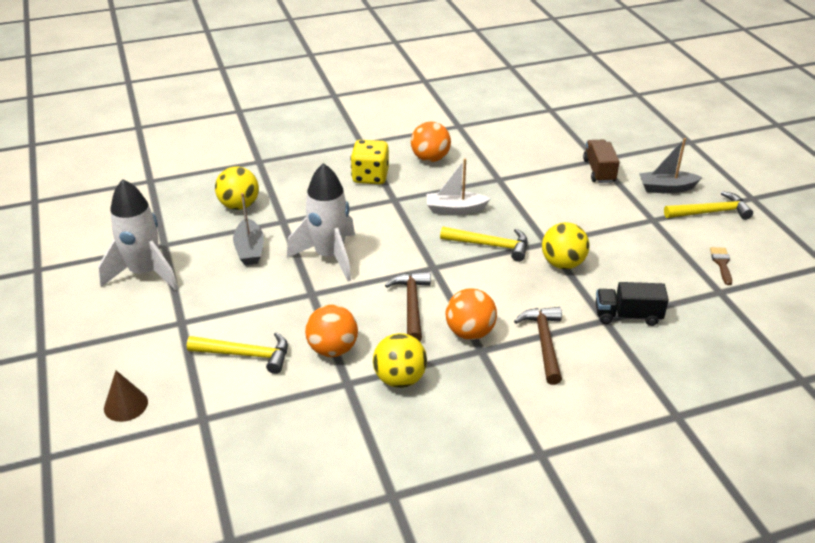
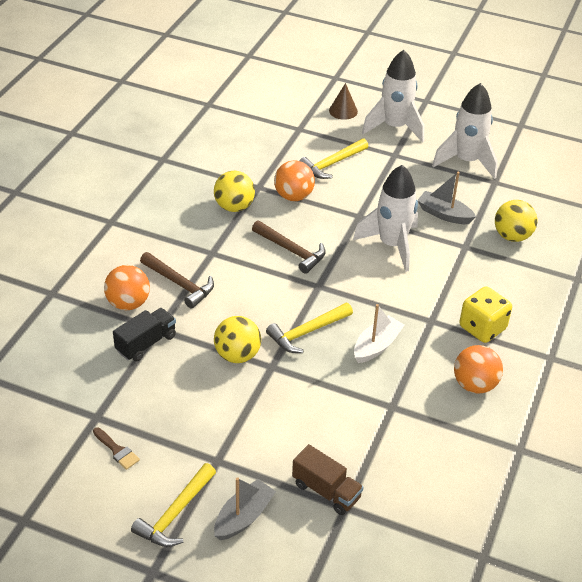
camera: 130 degrees right, 5 degrees up
(125, 348) = (394, 127): none -> white rocket
(470, 332) = (233, 259): orange ball -> orange ball (128, 303)

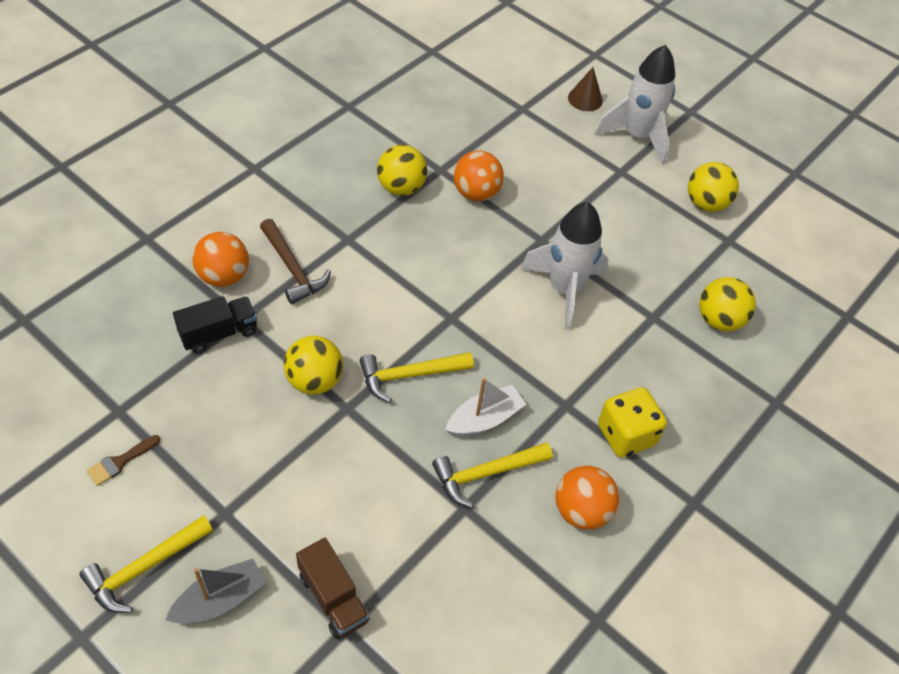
camera: 15 degrees right, 10 degrees up
(117, 450) = (120, 462): brown brush -> brown brush turned 75 degrees clockwise
(291, 251) = (441, 263): brown hammer -> none
(332, 164) = (541, 163): yellow hammer -> yellow hammer (486, 473)
(444, 214) = (646, 266): grey boat -> none
(466, 161) = (706, 204): white rocket -> yellow ball

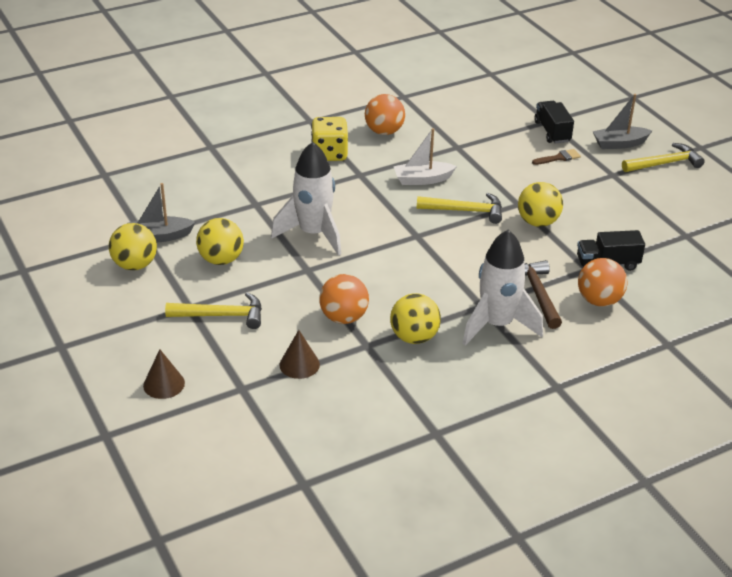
camera: 155 degrees left, 15 degrees down
(120, 462) = (683, 210): brown brush -> brown brush (559, 158)
(333, 598) = (552, 132): brown truck -> black truck
(486, 473) = (435, 157): yellow hammer -> yellow hammer (221, 315)
(489, 139) = (299, 364): none -> brown cone
(637, 136) = (142, 334): white rocket -> white rocket (497, 325)
(714, 244) = (159, 236): none -> grey boat
(719, 320) = (206, 192): yellow ball -> yellow ball (221, 260)

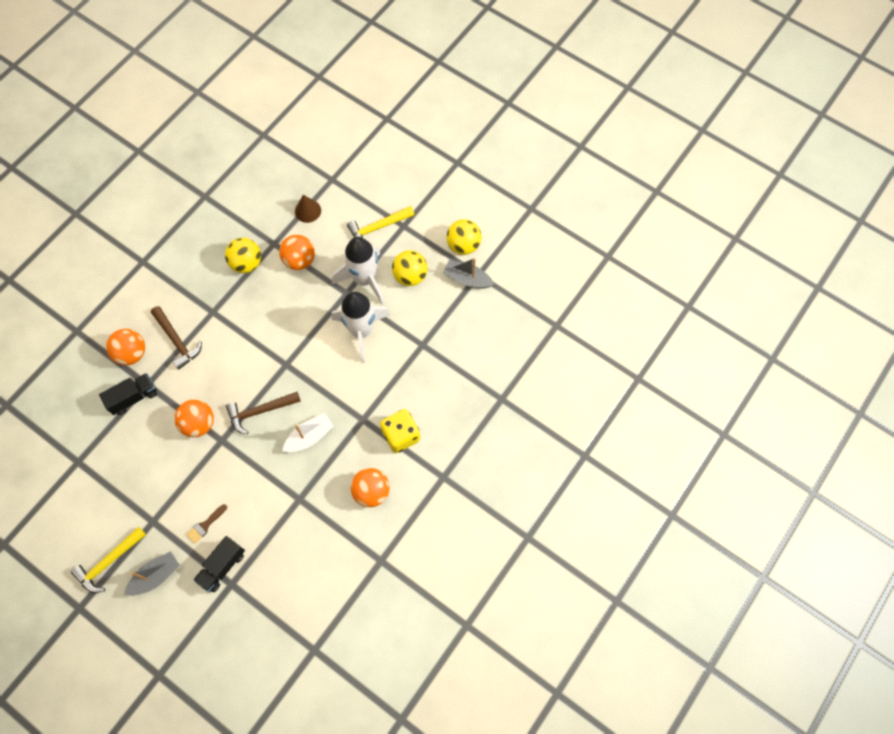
camera: 155 degrees right, 30 degrees up
(159, 236) = (467, 279): grey boat -> grey boat turned 120 degrees counterclockwise
(164, 384) = (378, 163): brown cone -> none
(465, 211) = (260, 411): yellow hammer -> brown hammer
(497, 325) = (196, 298): white rocket -> white rocket (364, 280)
(538, 222) = (199, 423): yellow ball -> orange ball
(552, 132) = (222, 566): black truck -> black truck turned 75 degrees clockwise

